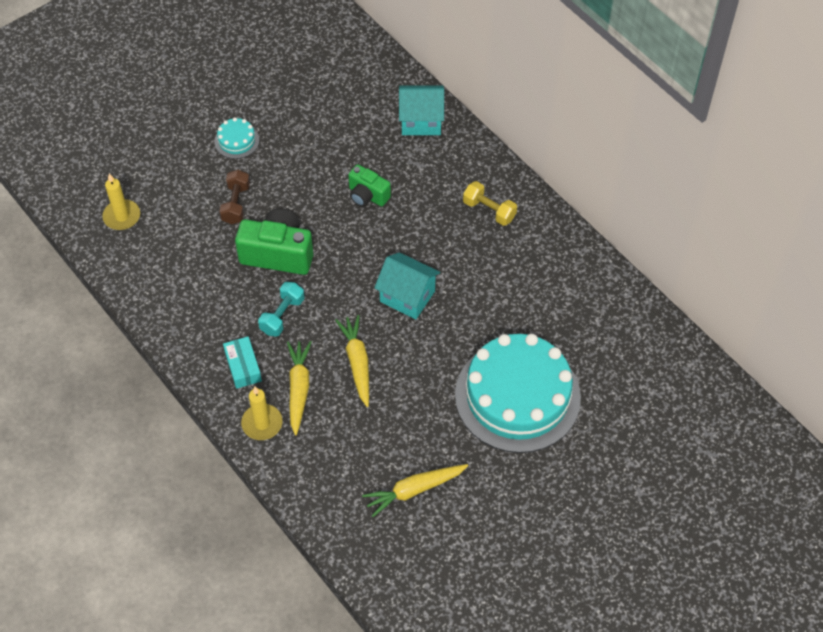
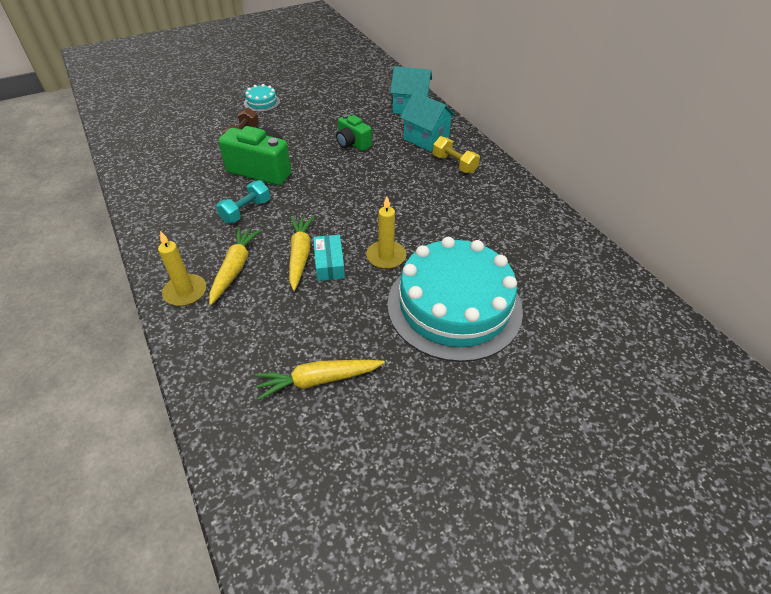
camera: 10 degrees right, 10 degrees down
(122, 216) = (148, 133): yellow candle -> yellow candle (386, 256)
(243, 366) = (191, 243): turquoise box -> turquoise box (329, 263)
(407, 296) = (365, 212): turquoise house -> turquoise house (426, 139)

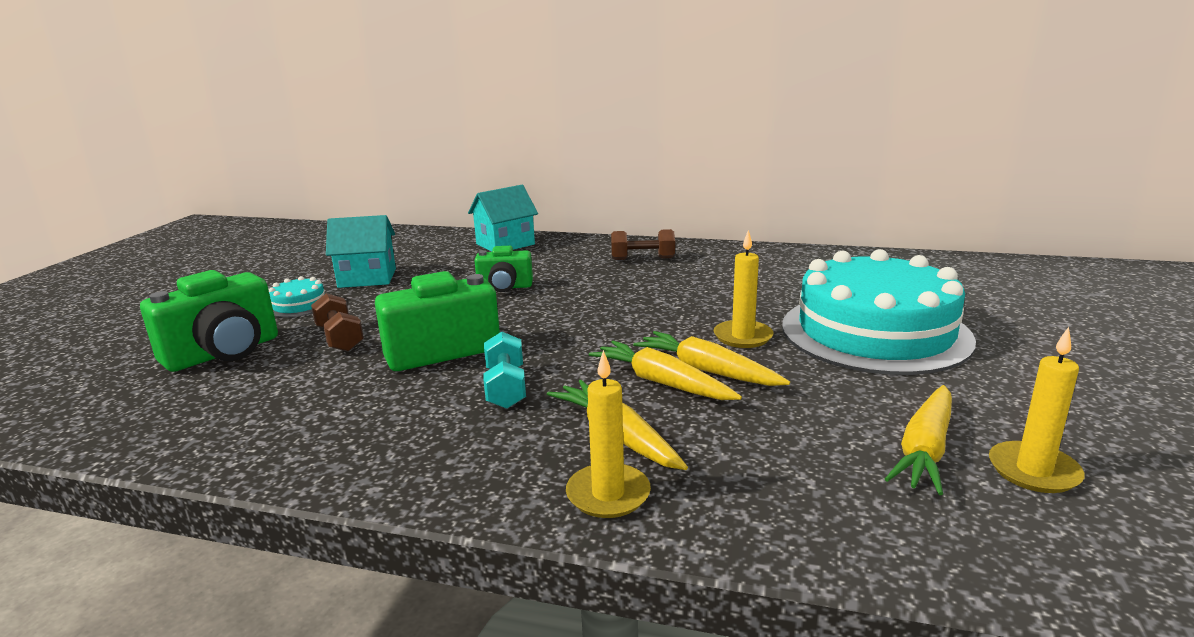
camera: 45 degrees left, 25 degrees down
(199, 119) = (224, 353): none -> green camera
(329, 263) = (707, 370): turquoise box -> yellow carrot
(333, 432) = (1033, 471): none -> yellow candle
(426, 139) = (574, 255): turquoise house -> turquoise house (367, 278)
(454, 164) = (642, 259): yellow dumbbell -> brown dumbbell

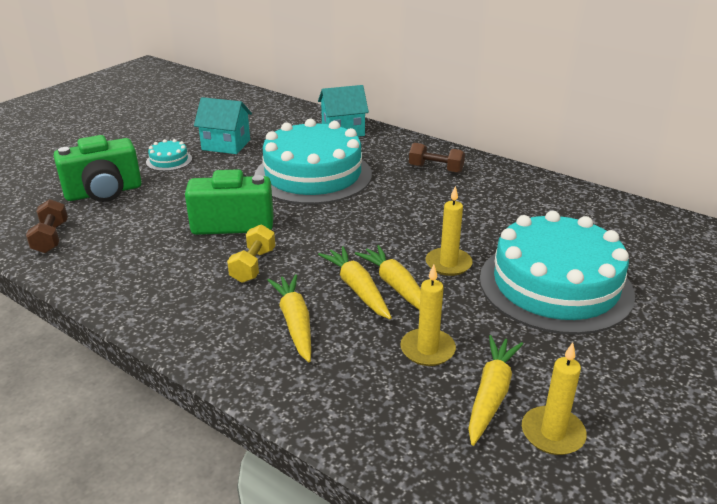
camera: 20 degrees right, 10 degrees up
(340, 338) = (177, 197): brown dumbbell -> brown dumbbell (51, 238)
(505, 287) = (313, 175): green camera -> turquoise cake
(506, 388) = (253, 266): turquoise dumbbell -> yellow dumbbell
(608, 494) = (258, 363): yellow candle -> yellow candle (427, 350)
(925, 450) = (491, 394): yellow carrot -> yellow carrot turned 150 degrees clockwise

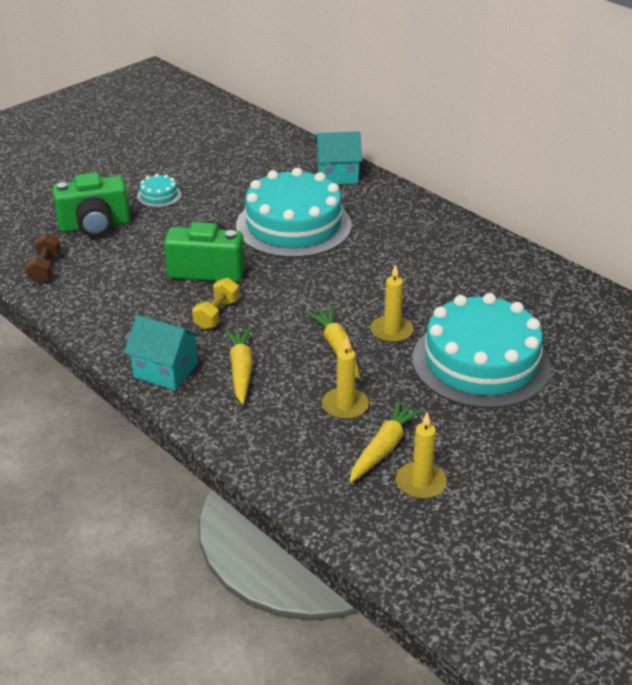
camera: 10 degrees right, 5 degrees up
(226, 145) = (217, 182): turquoise house -> turquoise house (165, 371)
(357, 289) = (302, 346): yellow carrot -> none
(436, 169) = (417, 229): brown dumbbell -> none

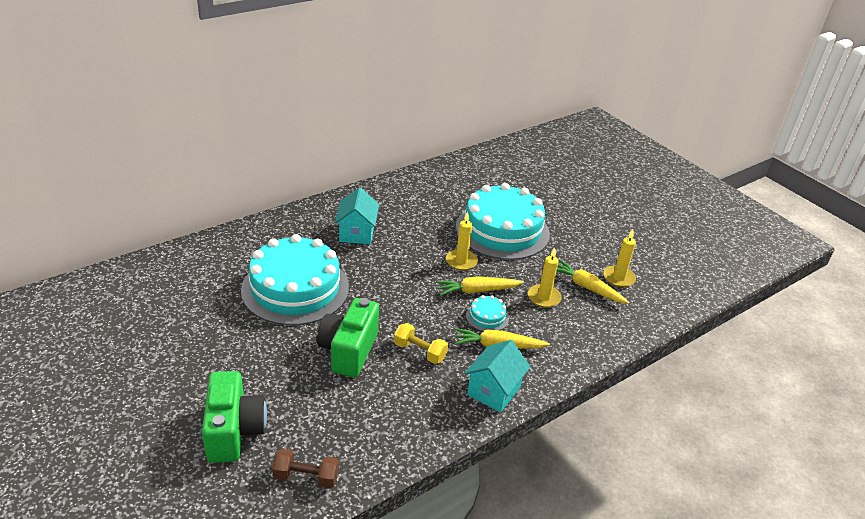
camera: 85 degrees left, 0 degrees up
(159, 195) = (195, 374): turquoise cake -> turquoise cake (487, 317)
(337, 175) = (221, 250): turquoise house -> turquoise house (357, 233)

